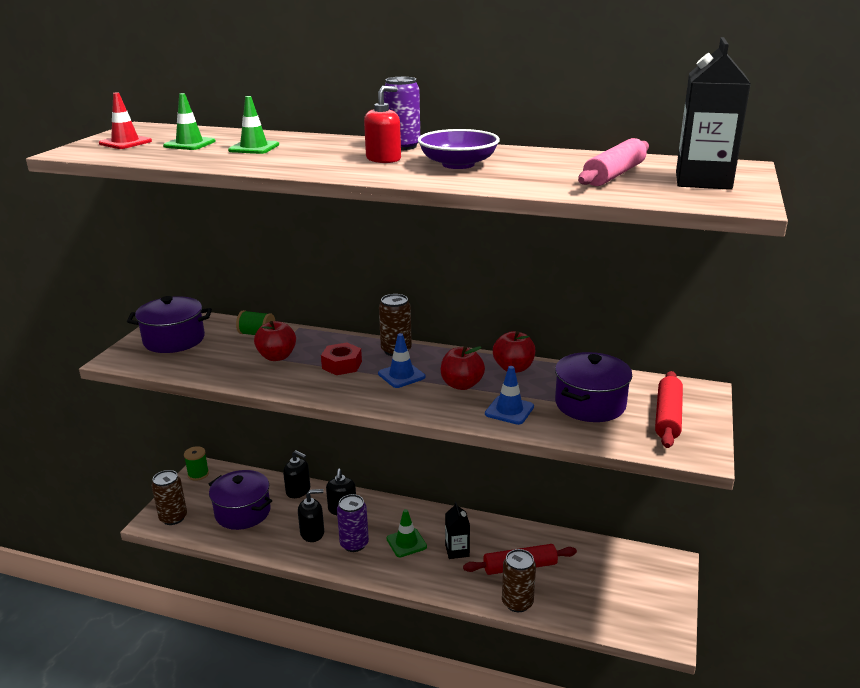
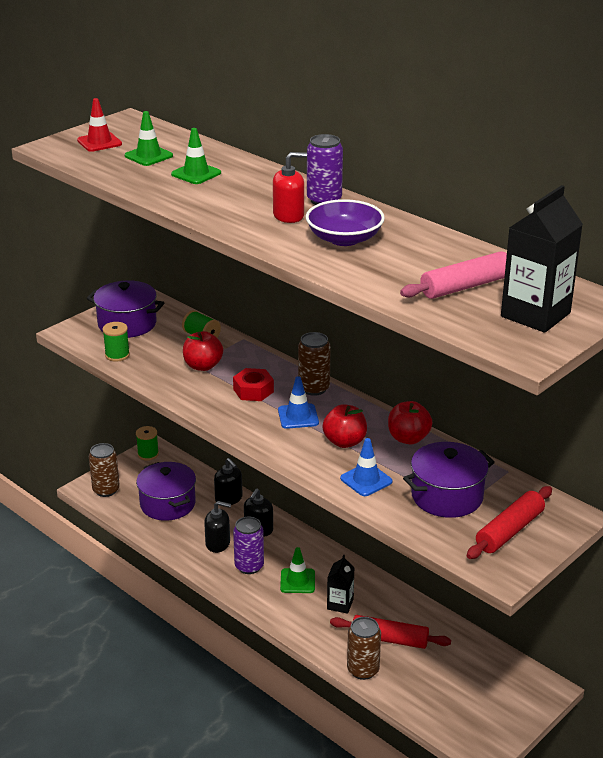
camera: 25 degrees right, 5 degrees up
(182, 367) = (117, 355): none -> green spool

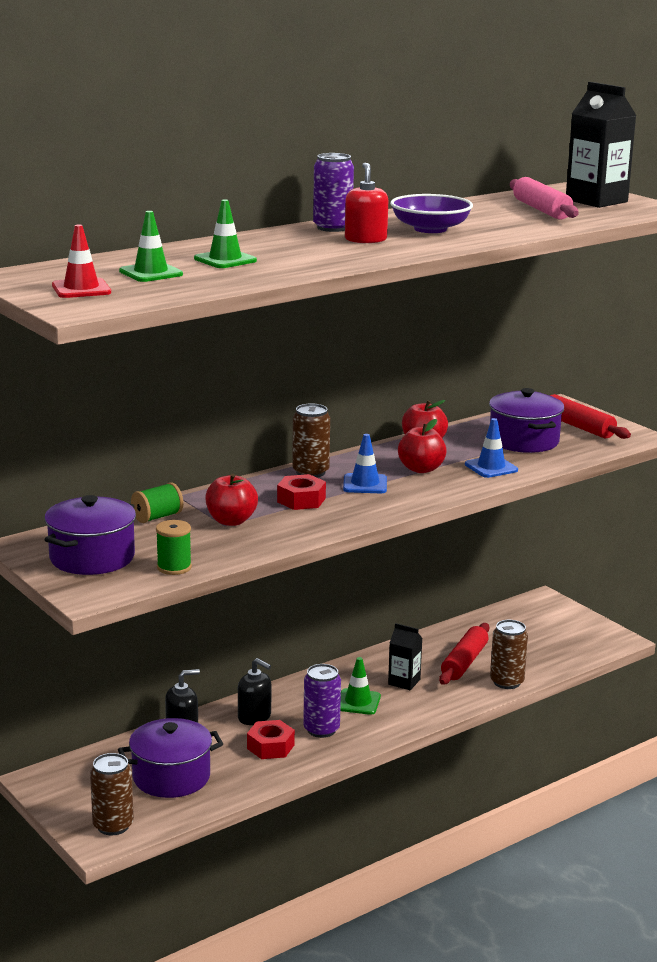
camera: 80 degrees left, 10 degrees down
(148, 454) = (46, 785): green spool -> none
(218, 543) = (270, 747): black soap dispenser -> red nut

